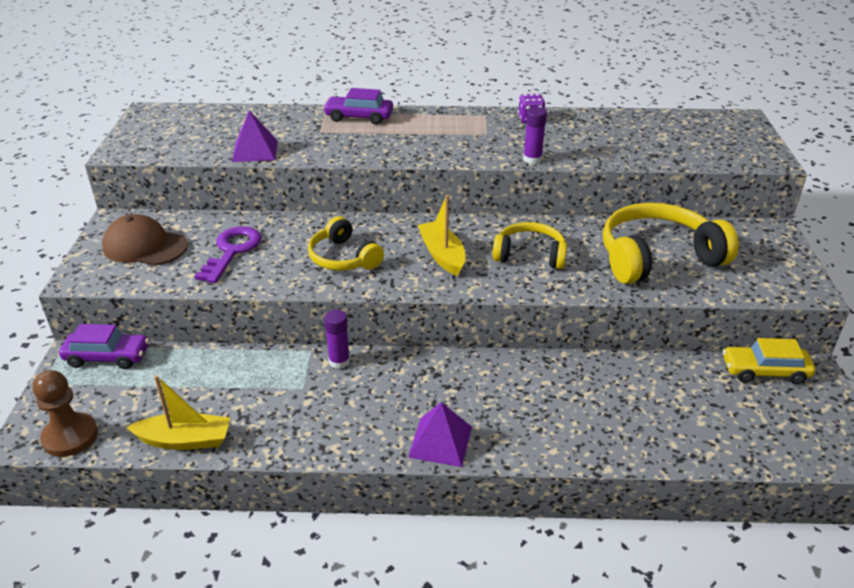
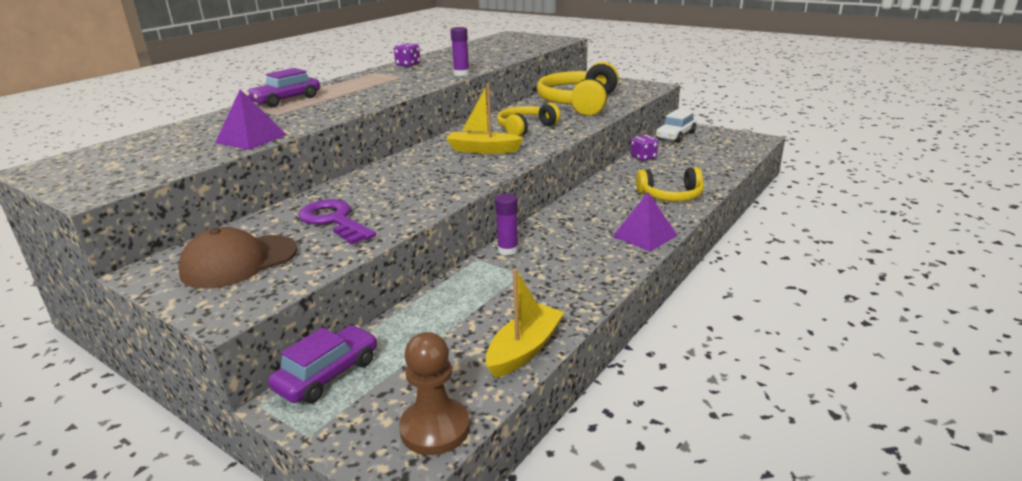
camera: 55 degrees left, 10 degrees down
(343, 258) = (428, 180): yellow headphones -> yellow headphones (671, 195)
(654, 368) = (643, 157): none -> purple dice
(764, 371) = (675, 136): yellow car -> white car

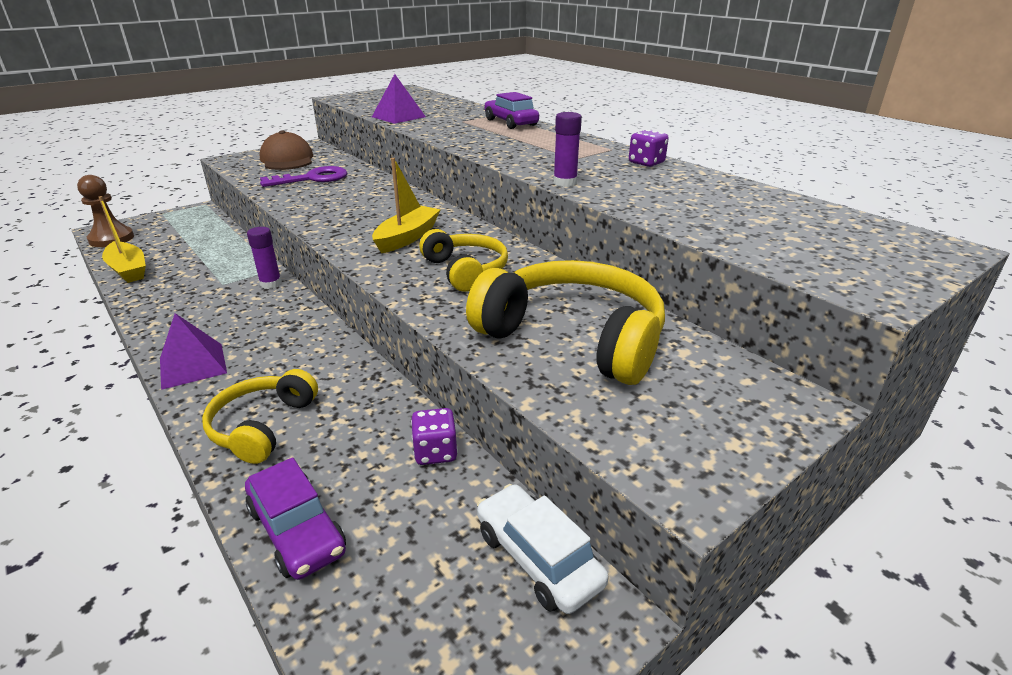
camera: 105 degrees right, 5 degrees up
(328, 375) = (204, 217): purple car -> purple car (296, 530)

